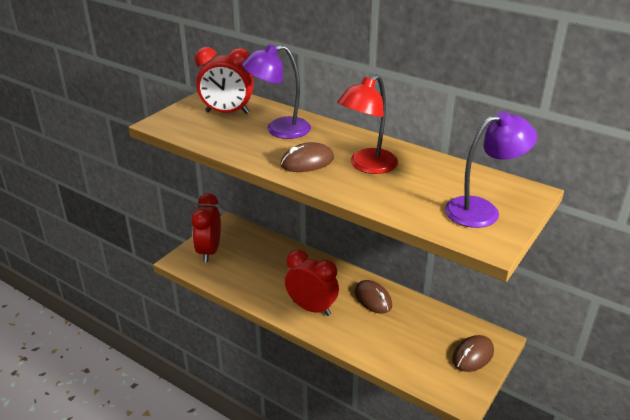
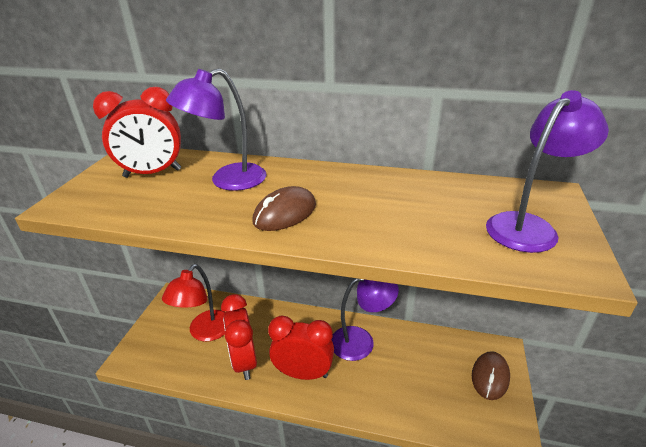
camera: 20 degrees left, 0 degrees up
(209, 251) = (161, 336): red clock -> red clock (244, 361)
(367, 166) = (359, 202): red lamp -> red lamp (205, 332)
(373, 299) = (361, 341): brown mouse -> purple lamp

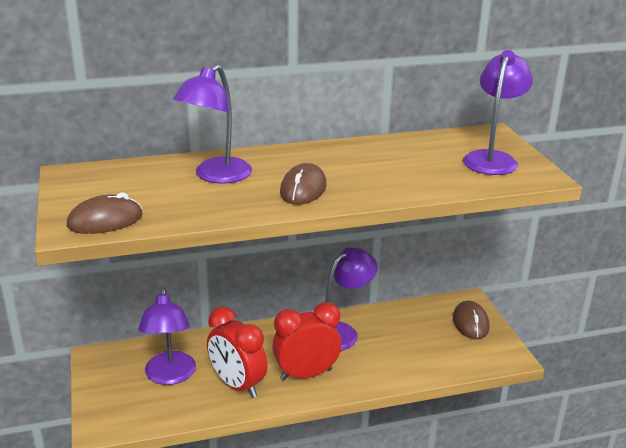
camera: 30 degrees left, 5 degrees down
(94, 203) = (105, 220): none -> brown mouse
(152, 173) = (127, 185): red clock -> none
(205, 332) = (170, 376): red lamp -> purple lamp

